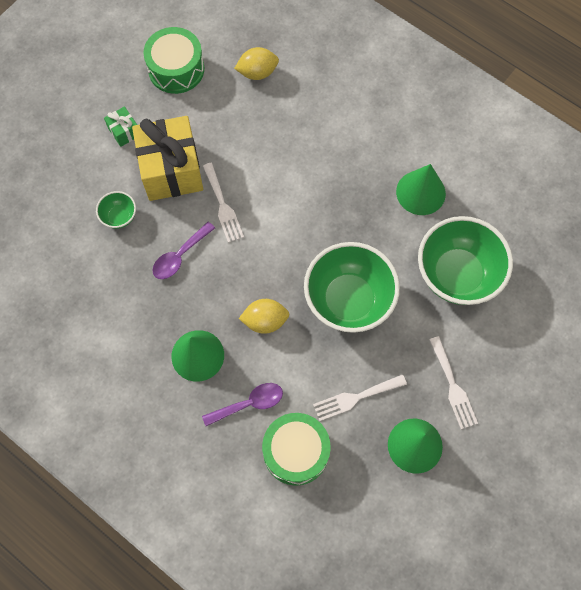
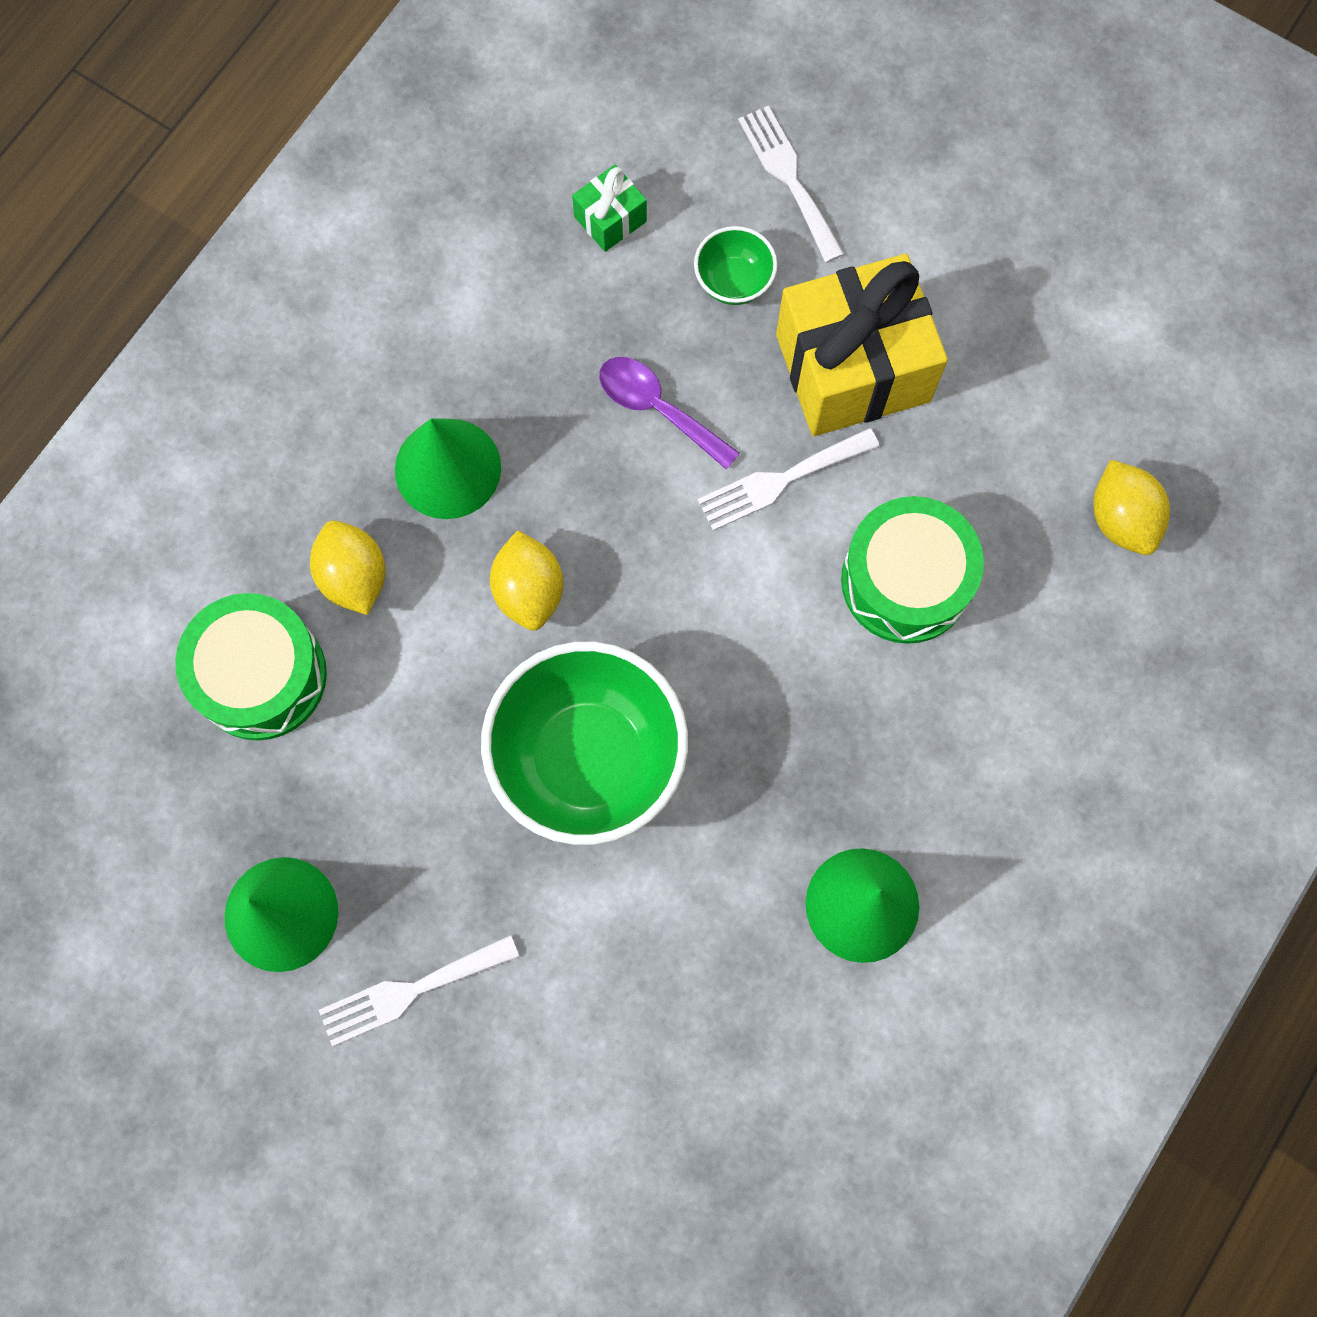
camera: 85 degrees right, 5 degrees up
(124, 132) = (931, 263): green gift -> green gift (610, 219)
(176, 69) = (1102, 347): green drum -> green drum (905, 580)
(249, 403) = (354, 577): purple spoon -> yellow lemon
(355, 398) = (376, 787): white fork -> white fork (788, 178)
(457, 275) = (667, 994): green bowl -> none

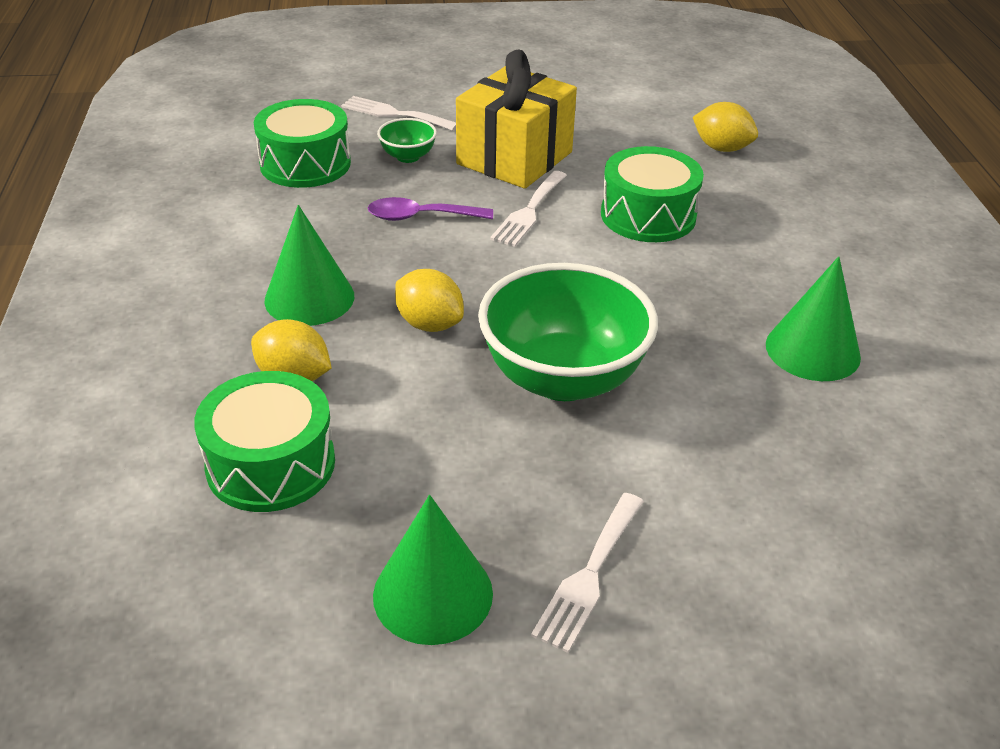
camera: 40 degrees left, 35 degrees down
(610, 219) = (305, 164): green gift -> green drum

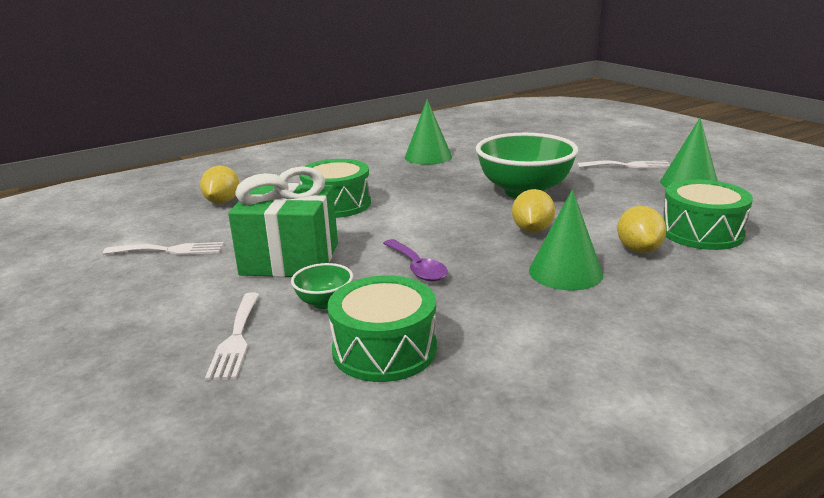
camera: 115 degrees left, 15 degrees down
(514, 158) = (290, 259): yellow gift -> green gift
(529, 211) = (368, 235): white fork -> white fork (170, 250)

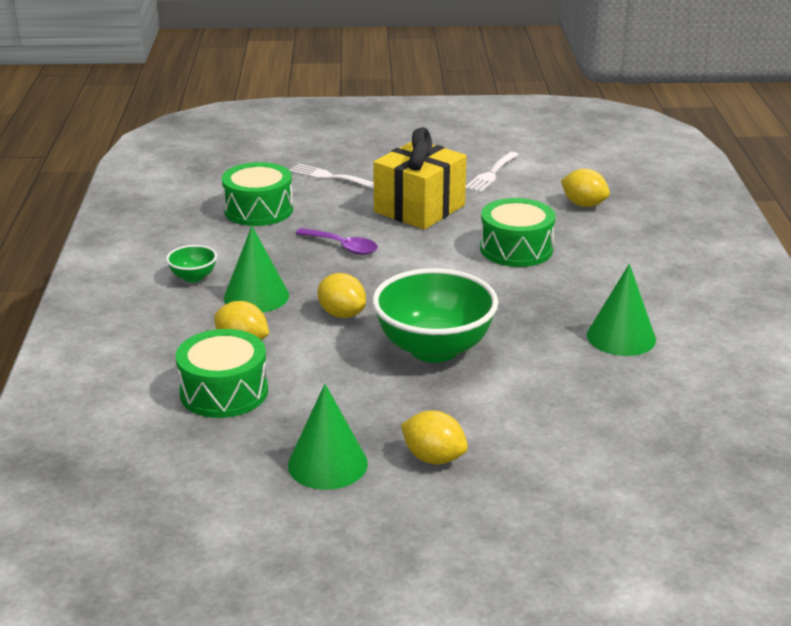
camera: 120 degrees right, 5 degrees up
(290, 259) = (419, 209): green gift -> yellow gift
(324, 302) = (337, 206): green bowl -> green bowl (193, 277)
(417, 267) = (343, 247): purple spoon -> purple spoon turned 150 degrees counterclockwise
(628, 165) = (433, 458): white fork -> yellow lemon

